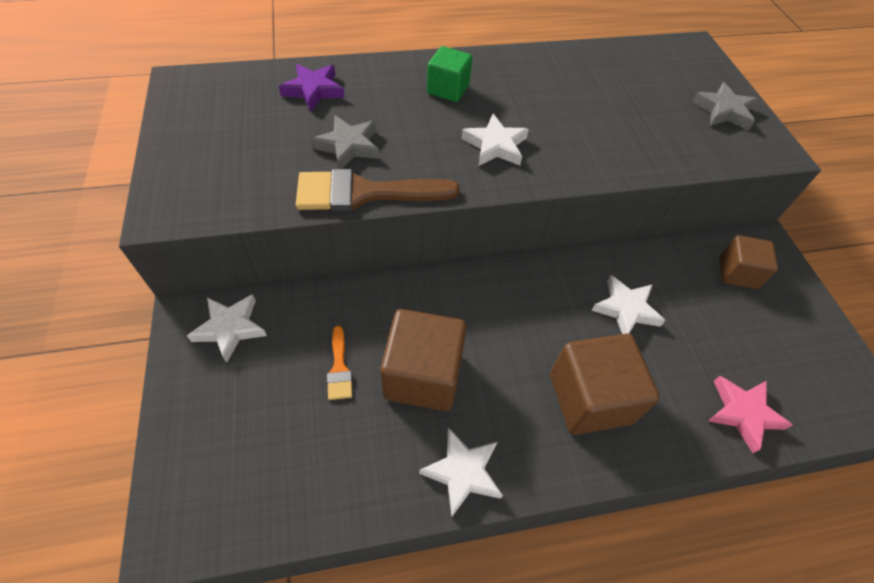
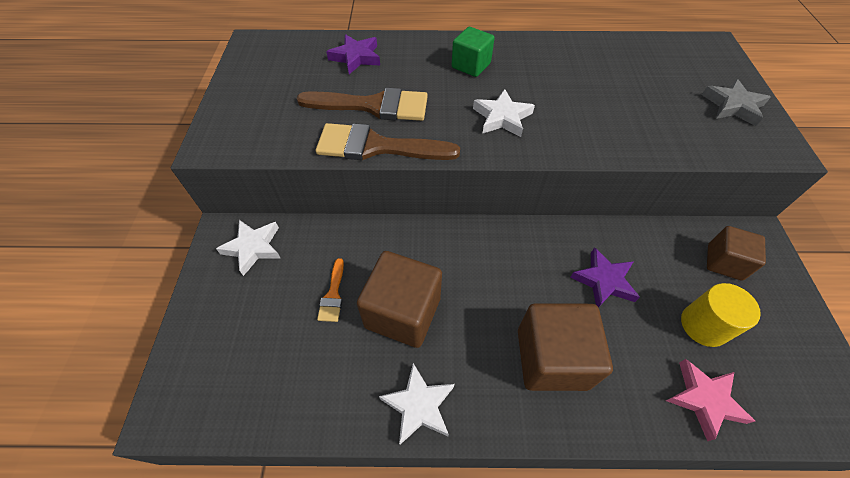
camera: 15 degrees right, 0 degrees up
(348, 146) = (373, 106): grey star -> brown brush
(626, 309) = (604, 281): white star -> purple star
(729, 340) = (703, 325): none -> yellow cylinder

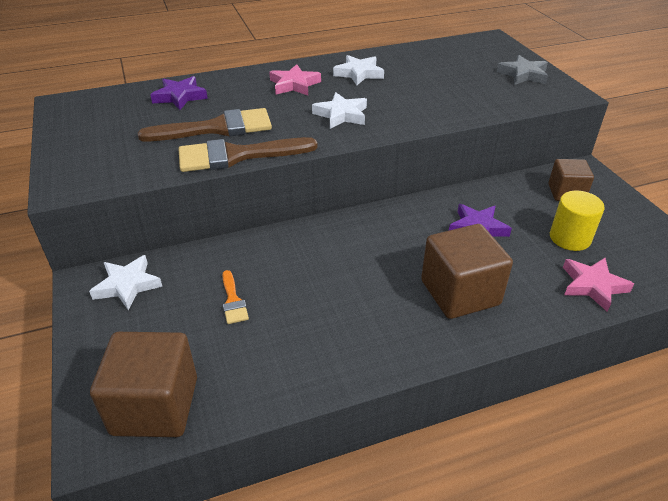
camera: 20 degrees left, 15 degrees down
(403, 312) = (309, 296): brown cube -> brown cube (155, 406)
(419, 406) = (359, 359): white star -> white star (359, 73)
(471, 65) = (294, 84): green cube -> pink star

